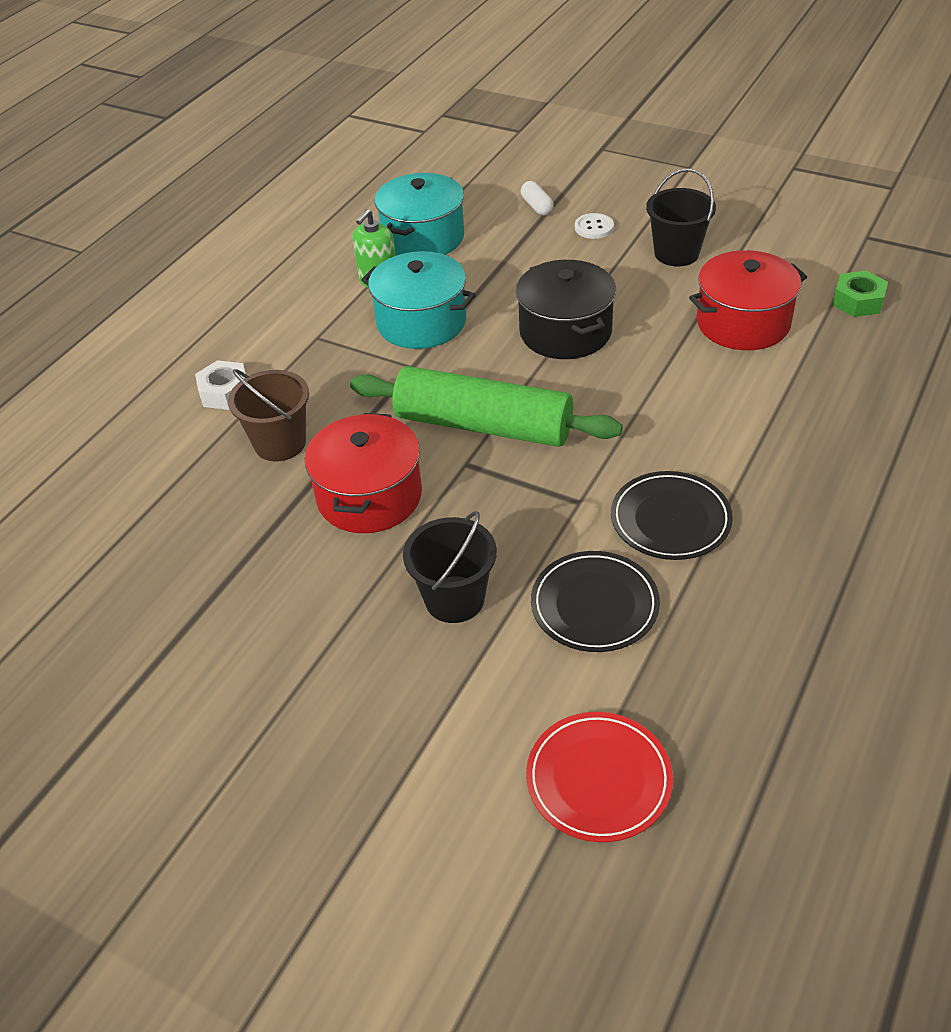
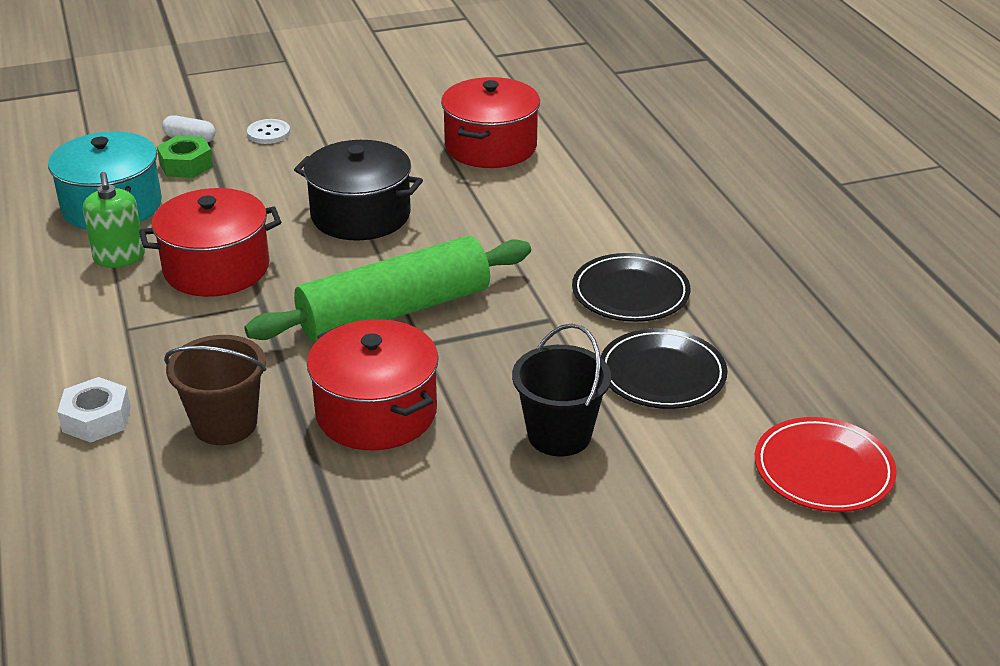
camera: 50 degrees left, 10 degrees down
(421, 322) = (216, 268): turquoise pot -> red pot
(676, 253) = (368, 123): black bucket -> none
(858, 301) = (549, 98): green nut -> green nut (186, 165)

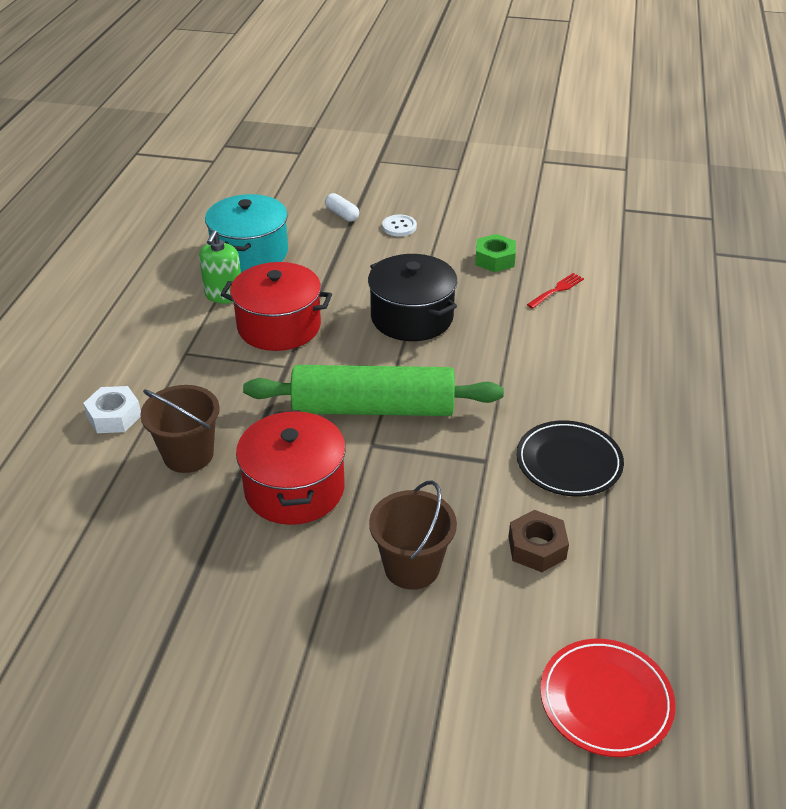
camera: 30 degrees right, 5 degrees up
(186, 165) = (323, 235): green nut -> green nut (495, 259)
(490, 147) = (557, 290): red pot -> red fork
(559, 435) = (412, 567): black bucket -> brown bucket
(662, 374) = (537, 548): black plate -> brown nut

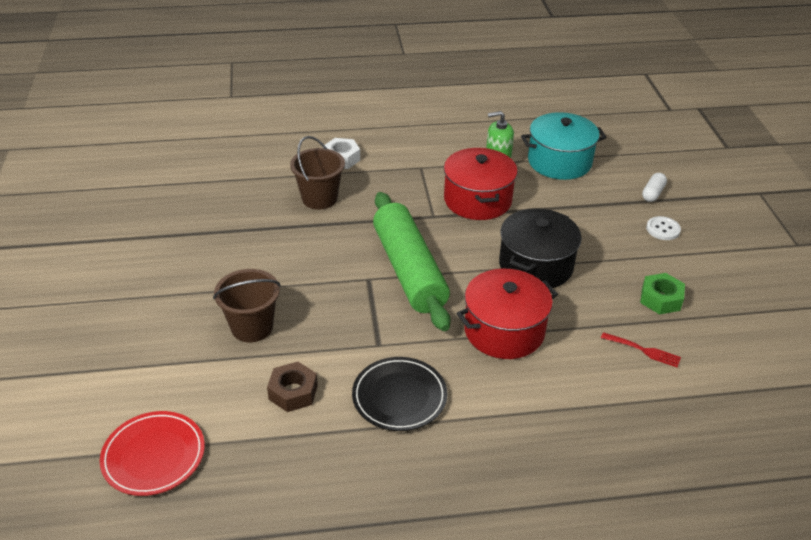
camera: 70 degrees right, 0 degrees up
(294, 489) = (307, 253): red pot -> red pot (504, 331)

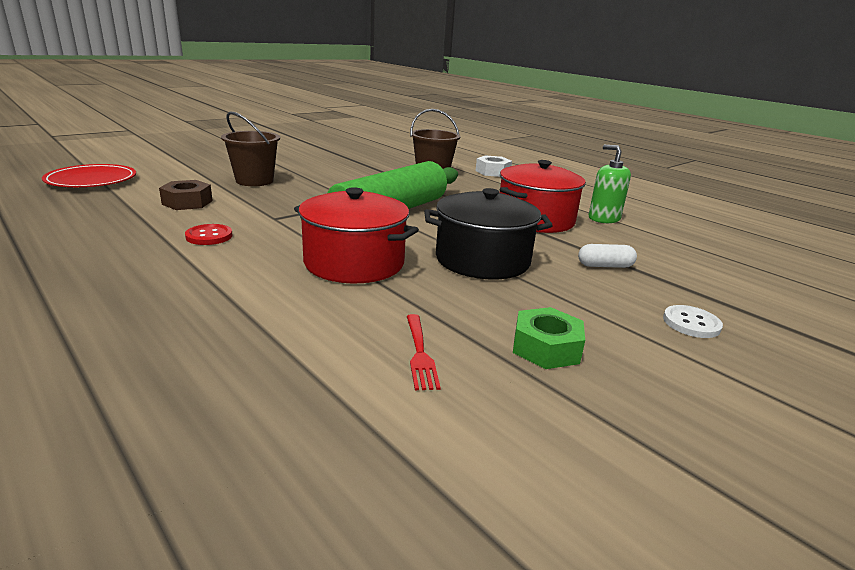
camera: 55 degrees right, 15 degrees down
(399, 396) = (209, 236): black plate -> red button
(559, 162) = (674, 243): turquoise pot -> none
(653, 193) = (746, 303): white capsule -> white capsule (605, 266)

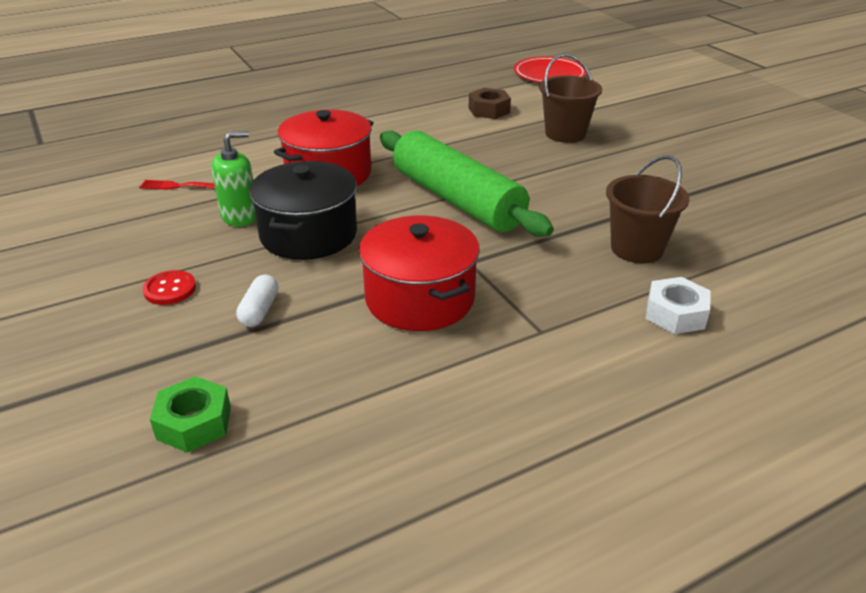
camera: 105 degrees right, 10 degrees up
(209, 236) = (403, 122): red button -> red button (170, 289)
(546, 348) = (147, 232): green nut -> green nut (194, 423)
(604, 218) = (416, 371): green soap dispenser -> green soap dispenser (240, 216)
(691, 323) = (119, 321): white button -> none

